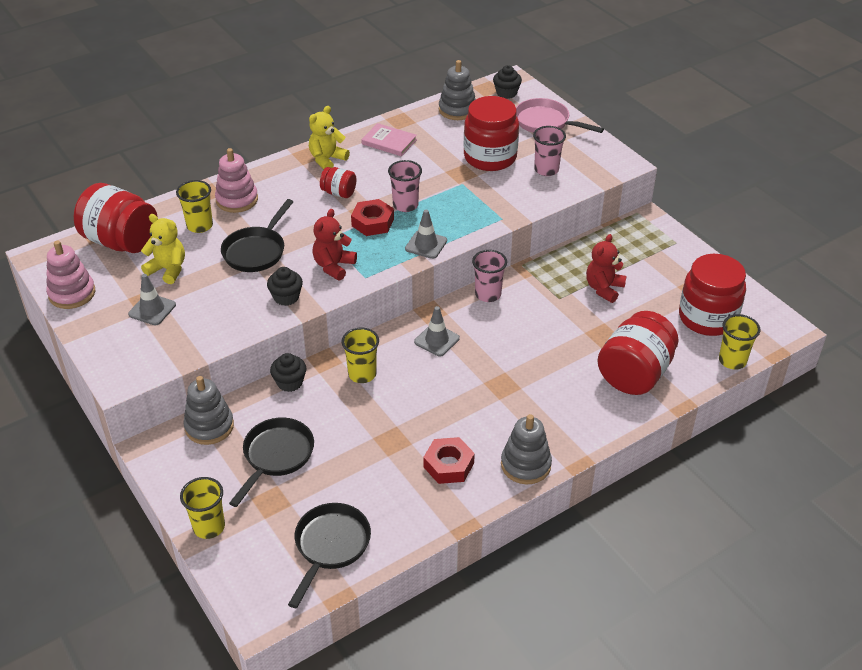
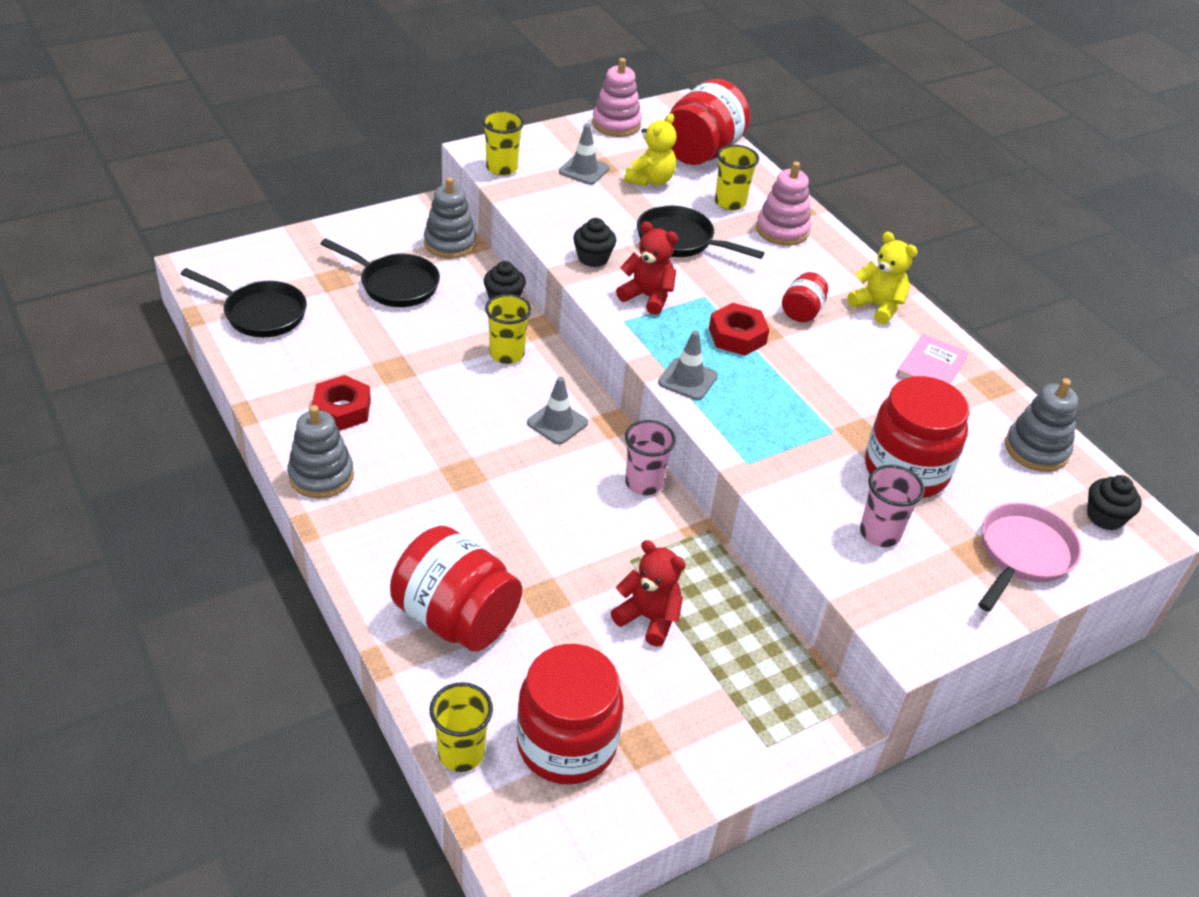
camera: 90 degrees right, 0 degrees up
(209, 527) = (315, 240): yellow cup -> yellow cup (502, 168)
(405, 205) = (776, 369): pink cup -> none

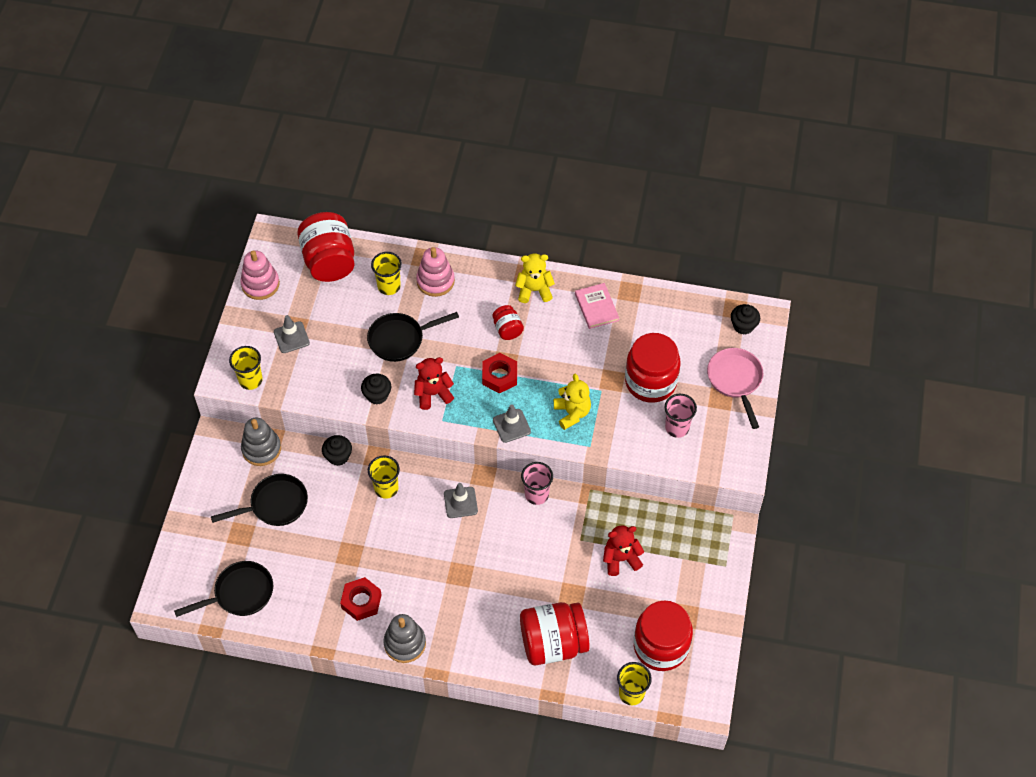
camera: 45 degrees left, 15 degrees up
(650, 180) = (332, 310): yellow teddy bear -> yellow teddy bear (572, 413)
(1036, 450) = (684, 314): grey stacking toy -> none

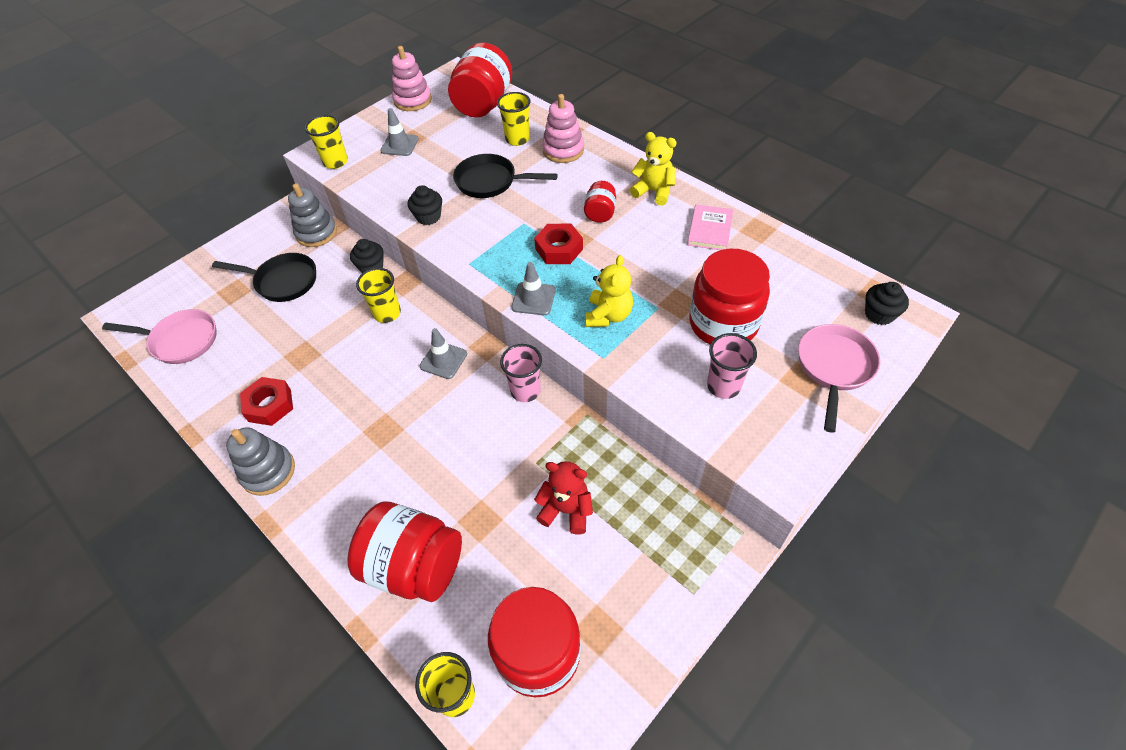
camera: 35 degrees right, 5 degrees down
(240, 593) = (181, 340): black pan -> pink pan
(433, 394) = (480, 237): red teddy bear -> none

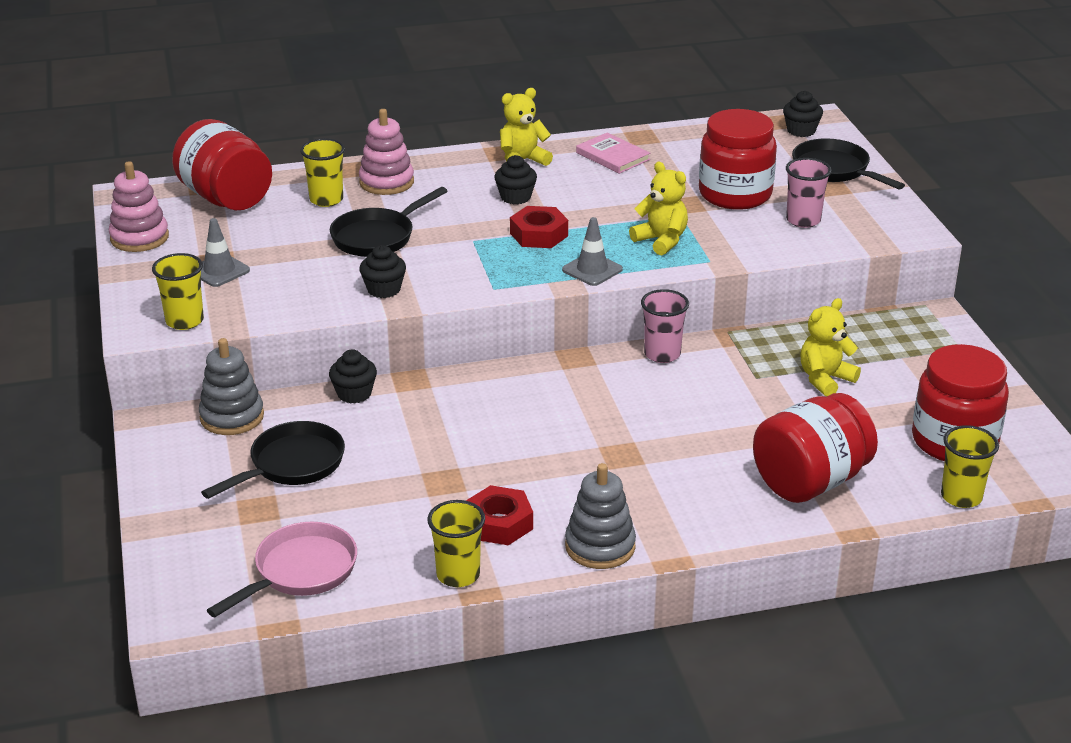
camera: 60 degrees left, 20 degrees down
(387, 313) = (448, 404): yellow cup -> yellow cup (458, 575)
(443, 360) = (565, 389): grey traffic cone -> none
(566, 510) = (825, 379): red teddy bear -> yellow teddy bear
(600, 213) = (515, 197): red jar -> black cupcake
(834, 367) = (834, 170): pink pan -> black pan

